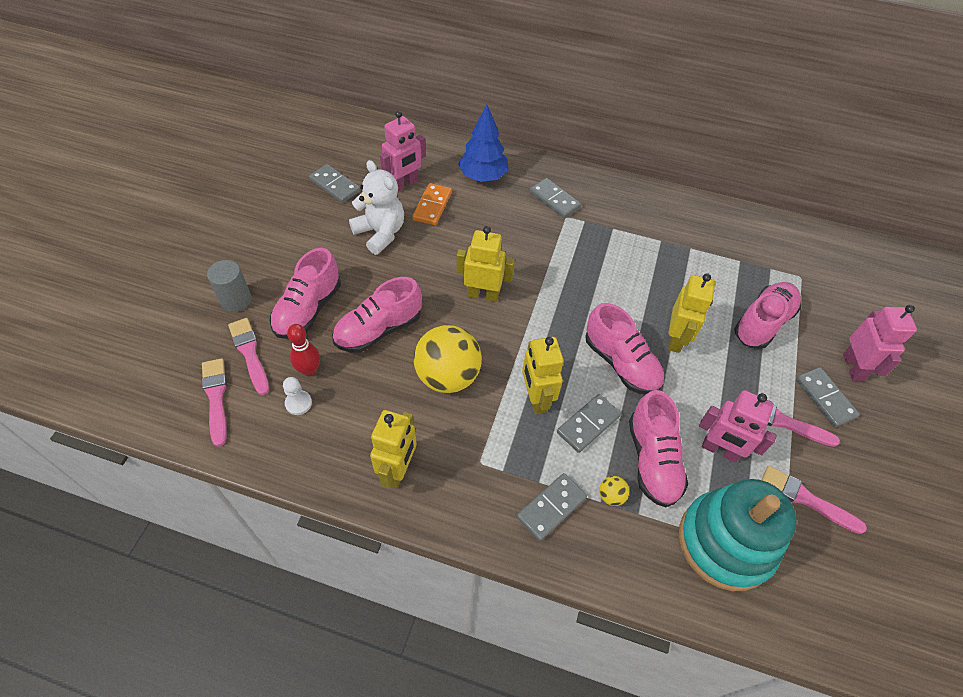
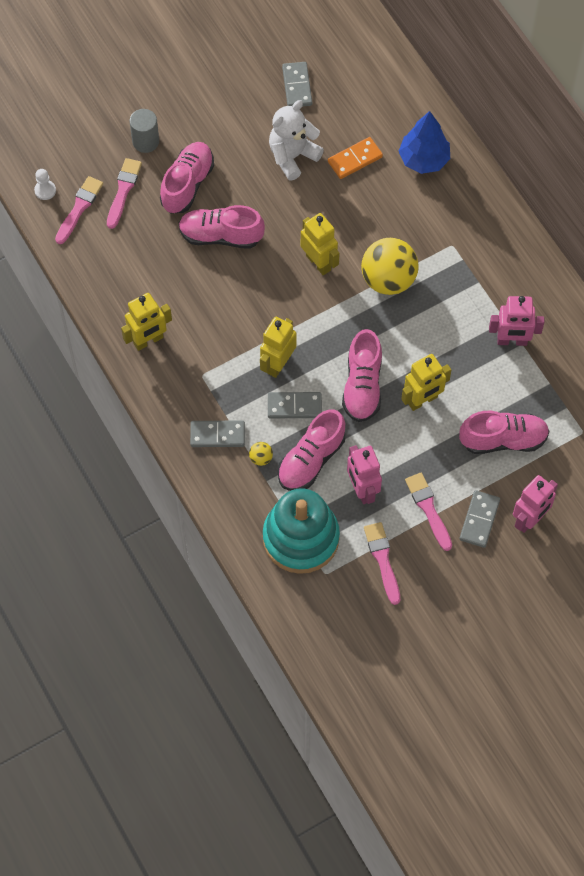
camera: 45 degrees right, 10 degrees up
(298, 403) = (125, 250): white pawn -> white pawn (45, 190)
(308, 309) = (187, 184): pink shoe -> pink shoe turned 135 degrees clockwise
(309, 370) = (151, 232): red bowling pin -> none
(380, 233) = (292, 156): white teddy bear -> white teddy bear turned 135 degrees counterclockwise
(404, 184) = (352, 123): pink robot -> pink robot (512, 341)
(447, 376) = (235, 304): yellow ball -> yellow ball (388, 279)
(554, 200) = (459, 223): grey domino -> none

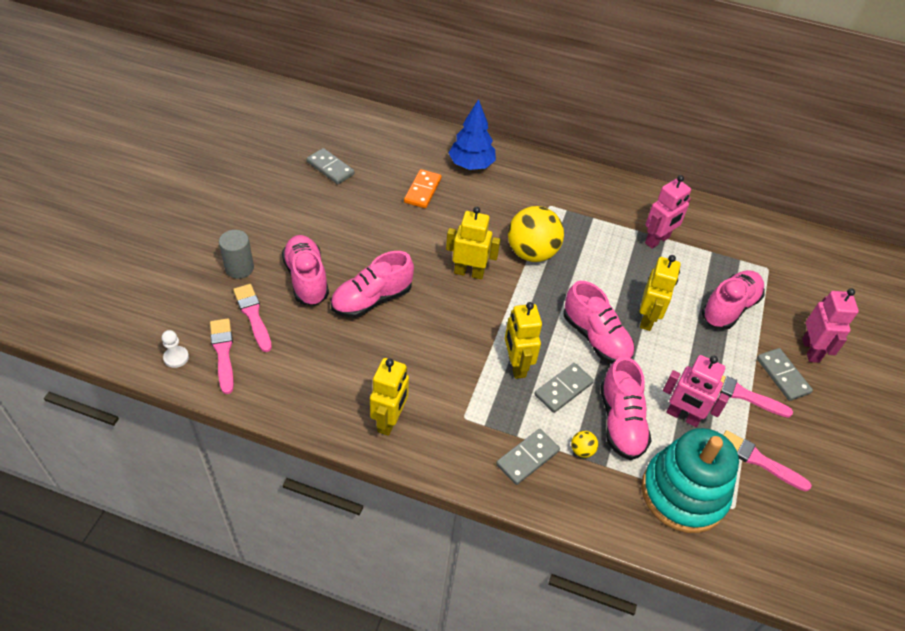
camera: 45 degrees left, 15 degrees down
(292, 156) = (373, 213): white teddy bear -> none

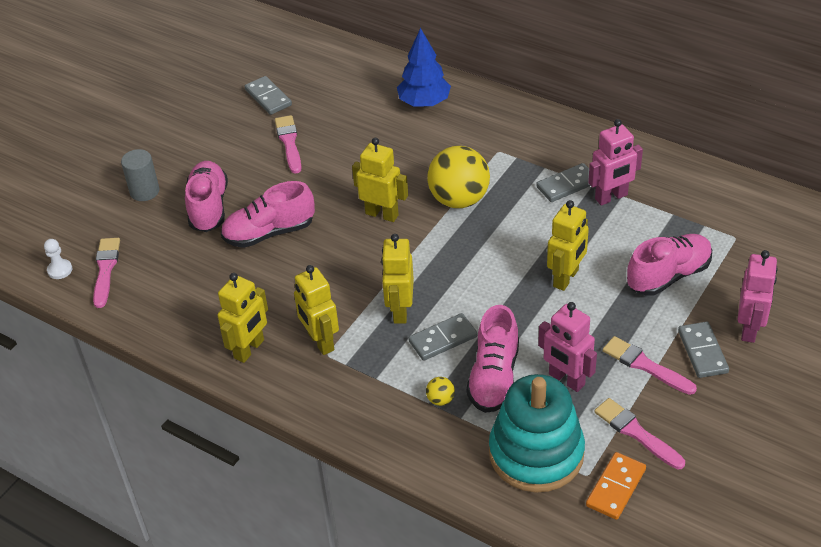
camera: 20 degrees right, 5 degrees down
(253, 315) = (145, 237): pink brush -> pink brush (289, 142)
(422, 190) = (360, 126): orange domino -> orange domino (615, 487)
(454, 405) = (320, 342): none -> yellow robot
(527, 458) = (379, 400): grey domino -> grey domino (567, 185)
(595, 338) = (498, 292): pink shoe -> none

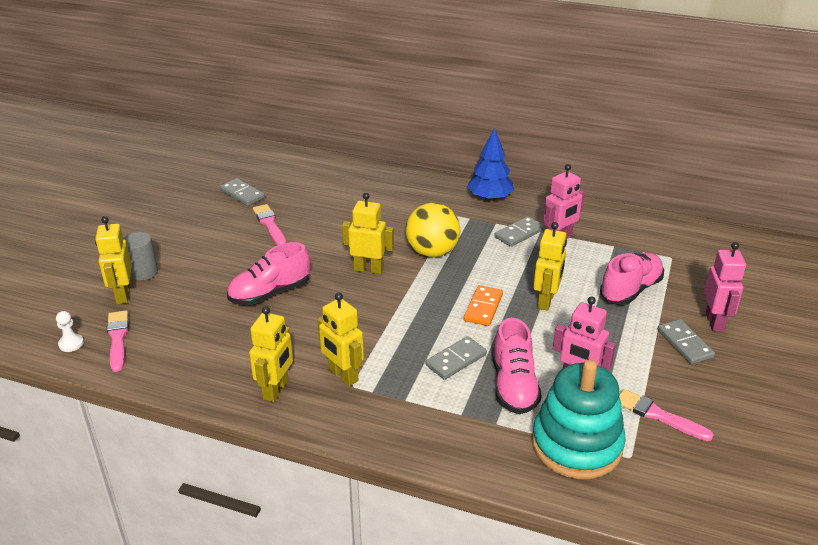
camera: 15 degrees left, 10 degrees down
(208, 207) = (208, 279): pink shoe -> none
(400, 311) = (409, 342): yellow robot -> yellow robot (122, 294)
(424, 103) = (378, 187): blue tree -> blue tree (489, 198)
(440, 400) = (471, 410): yellow ball -> none
(615, 487) = (660, 464): orange domino -> orange domino (483, 307)
(645, 365) = (641, 360): pink brush -> none

